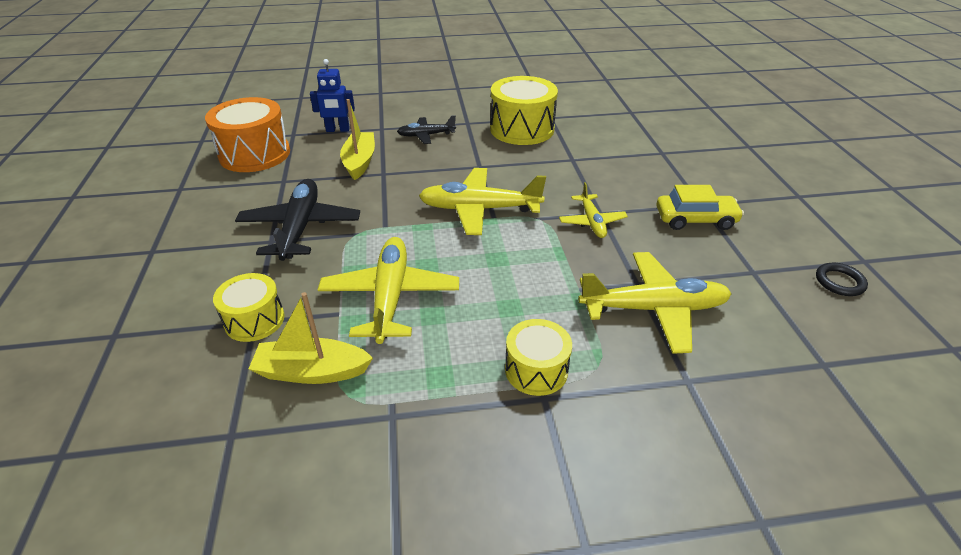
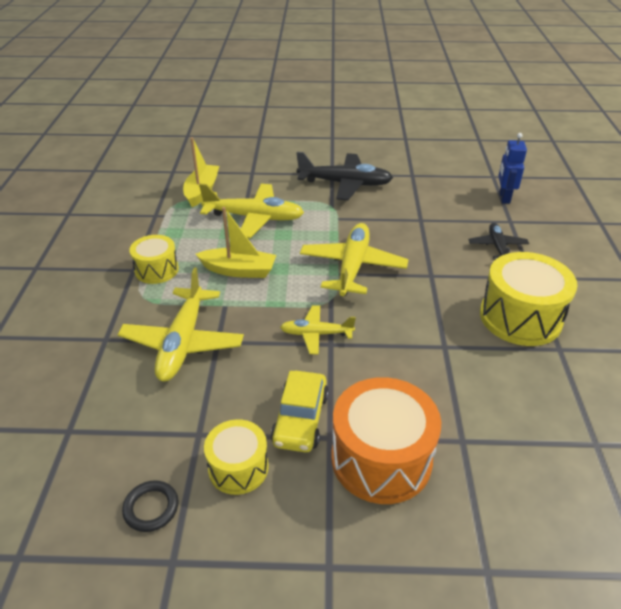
camera: 100 degrees right, 0 degrees up
(254, 320) = (253, 172): yellow drum -> yellow drum (238, 468)
(255, 154) = (456, 161): orange drum -> orange drum (381, 458)
(359, 162) = (442, 208): yellow boat -> yellow boat (239, 270)

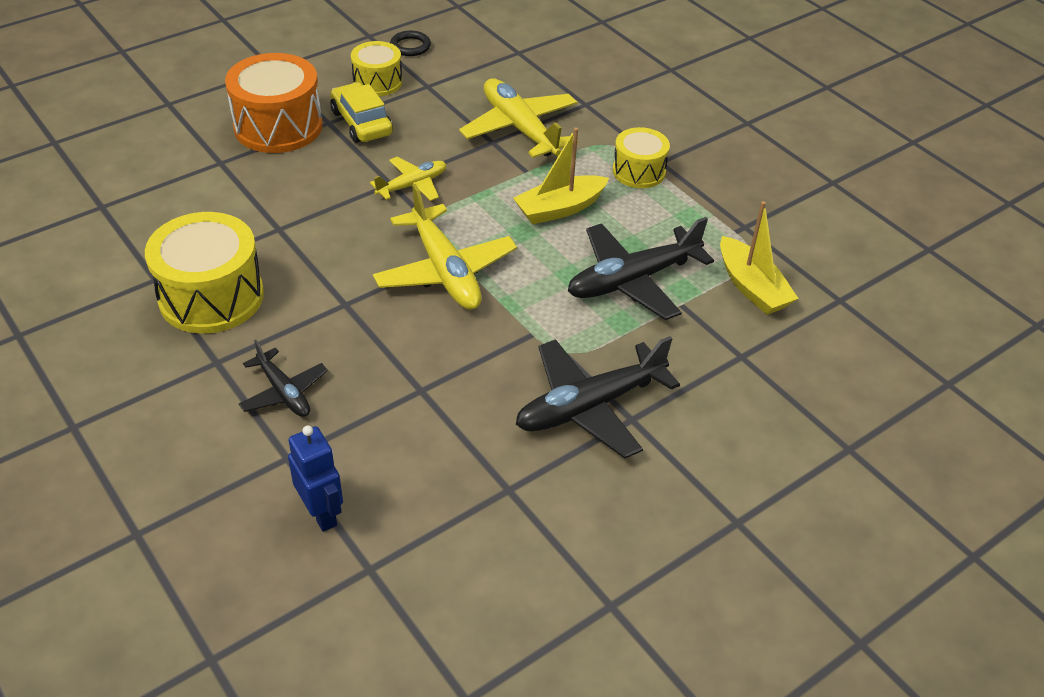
camera: 140 degrees right, 5 degrees up
(254, 218) = (632, 280): yellow plane -> black plane

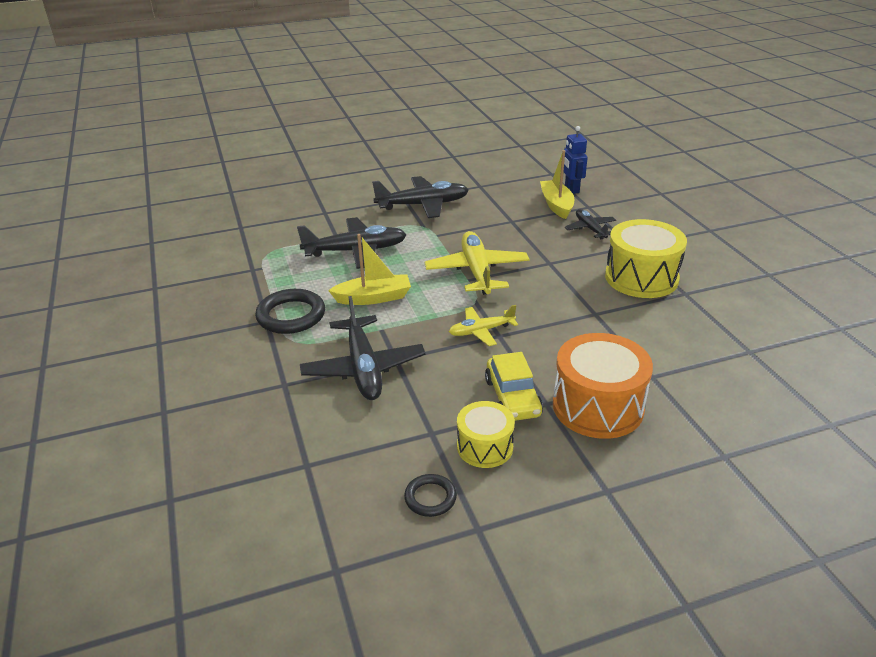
camera: 160 degrees left, 10 degrees down
(520, 128) = (363, 368): yellow plane -> black plane
(639, 171) = (291, 315): yellow drum -> black ring
(751, 287) = (285, 239): yellow boat -> yellow boat (556, 205)

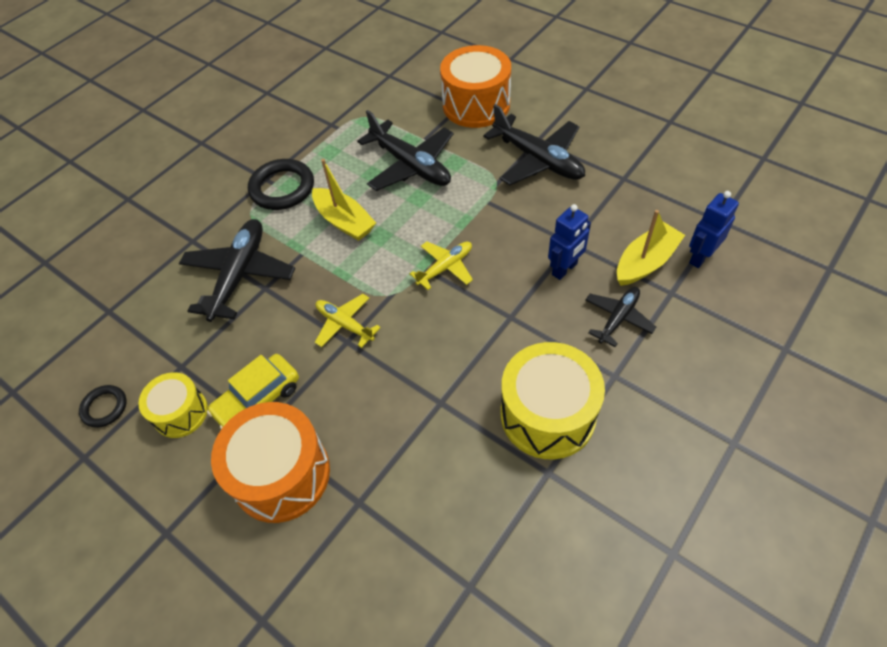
camera: 60 degrees right, 20 degrees up
(334, 206) = (476, 105): none -> orange drum
(363, 368) = (239, 275): black plane -> black plane turned 150 degrees clockwise
(477, 271) = (445, 267): yellow plane -> yellow plane, size x0.57
(531, 231) = (565, 269): none -> blue robot

